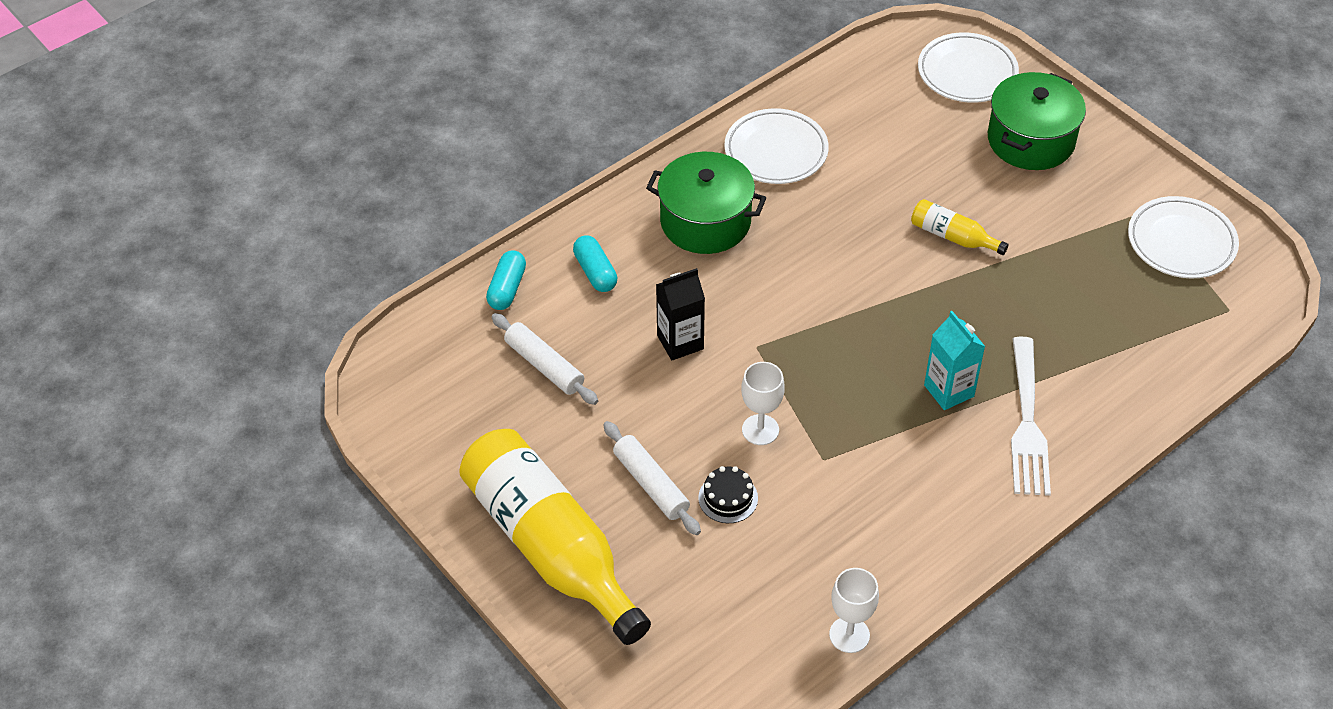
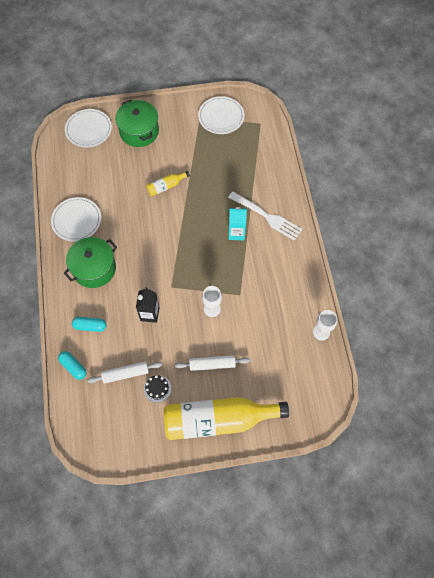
camera: 60 degrees left, 15 degrees up
(728, 498) = (236, 339): black cake -> black cake (157, 388)

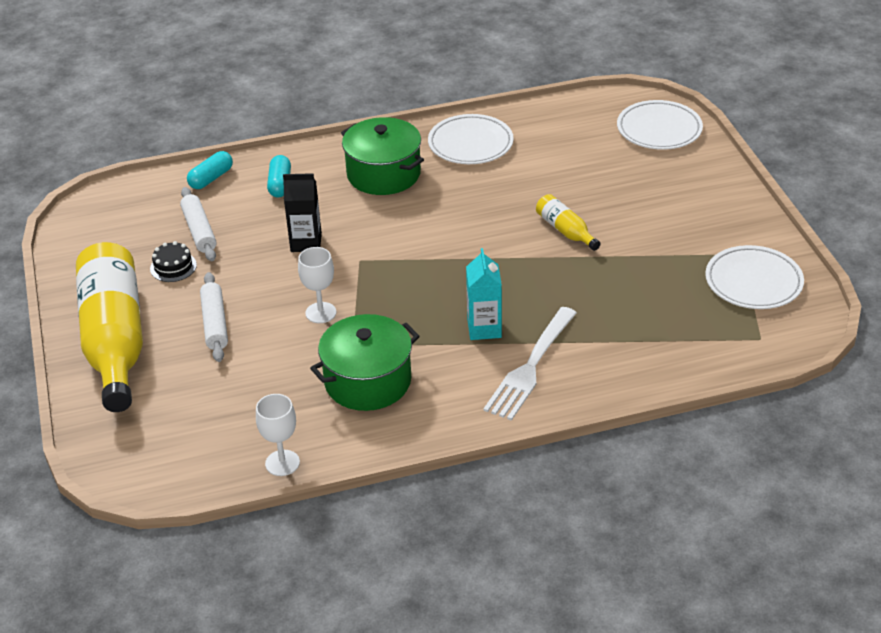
camera: 85 degrees right, 25 degrees down
(139, 131) = (677, 184): green pot -> green pot (368, 381)

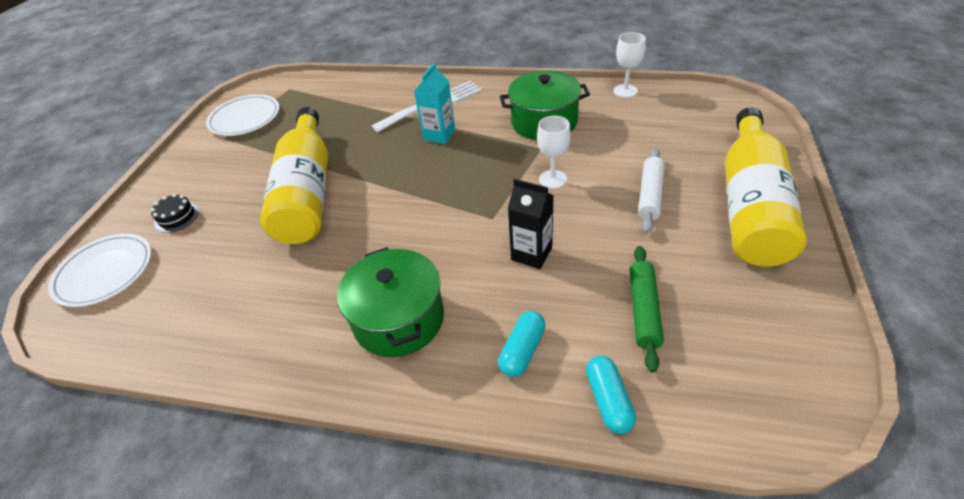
camera: 150 degrees left, 5 degrees up
(173, 267) = (682, 270): black cake -> black cake (177, 217)
(199, 231) = (643, 311): white rolling pin -> green rolling pin
(211, 178) = (608, 400): turquoise capsule -> turquoise capsule turned 75 degrees counterclockwise
(470, 144) = (276, 329): white plate -> none
(565, 230) = (307, 192): yellow bottle -> yellow bottle, size x2.32

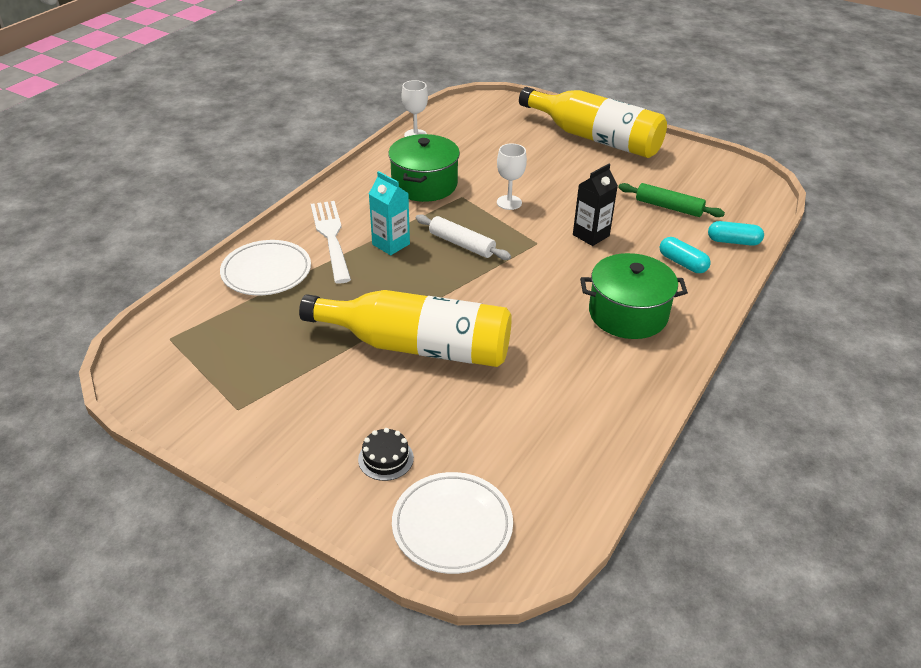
camera: 75 degrees left, 5 degrees down
(245, 119) = (207, 386): white plate -> white plate (266, 272)
(650, 195) = (559, 169): white rolling pin -> white rolling pin (461, 244)

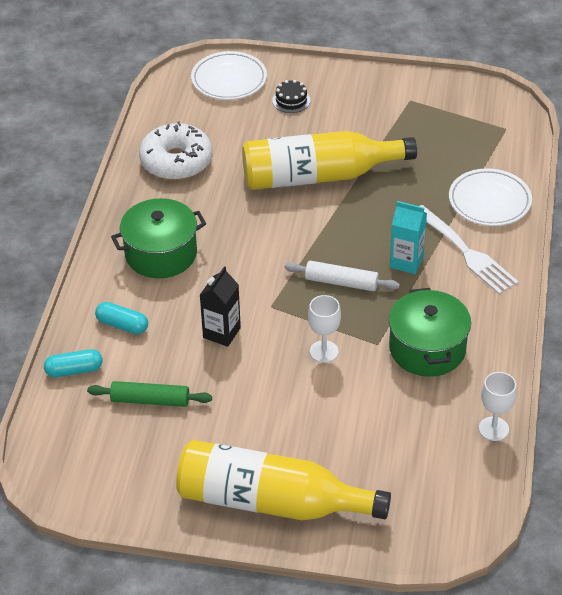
camera: 160 degrees right, 5 degrees up
(577, 414) = (176, 161): none -> white donut

